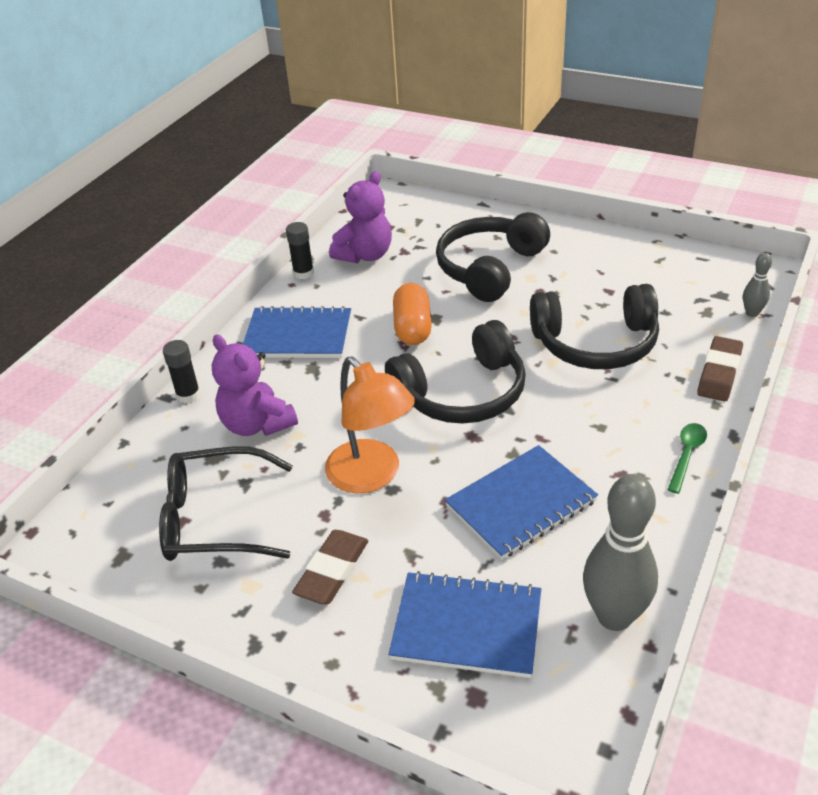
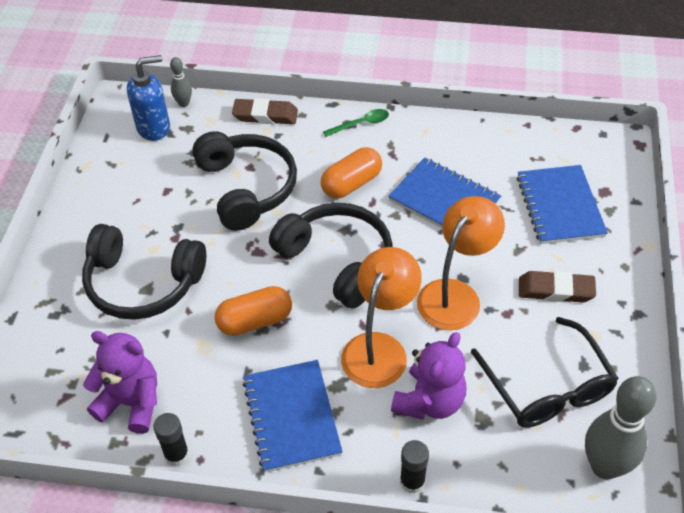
camera: 110 degrees left, 10 degrees up
(336, 402) = (379, 348): none -> orange lamp
(577, 426) = (351, 184): none -> orange capsule
(614, 616) = (515, 141): grey bowling pin -> grey bowling pin (605, 466)
(687, 455) = (361, 124): green spoon -> green spoon turned 150 degrees clockwise
(712, 289) = (154, 127): none -> blue soap dispenser

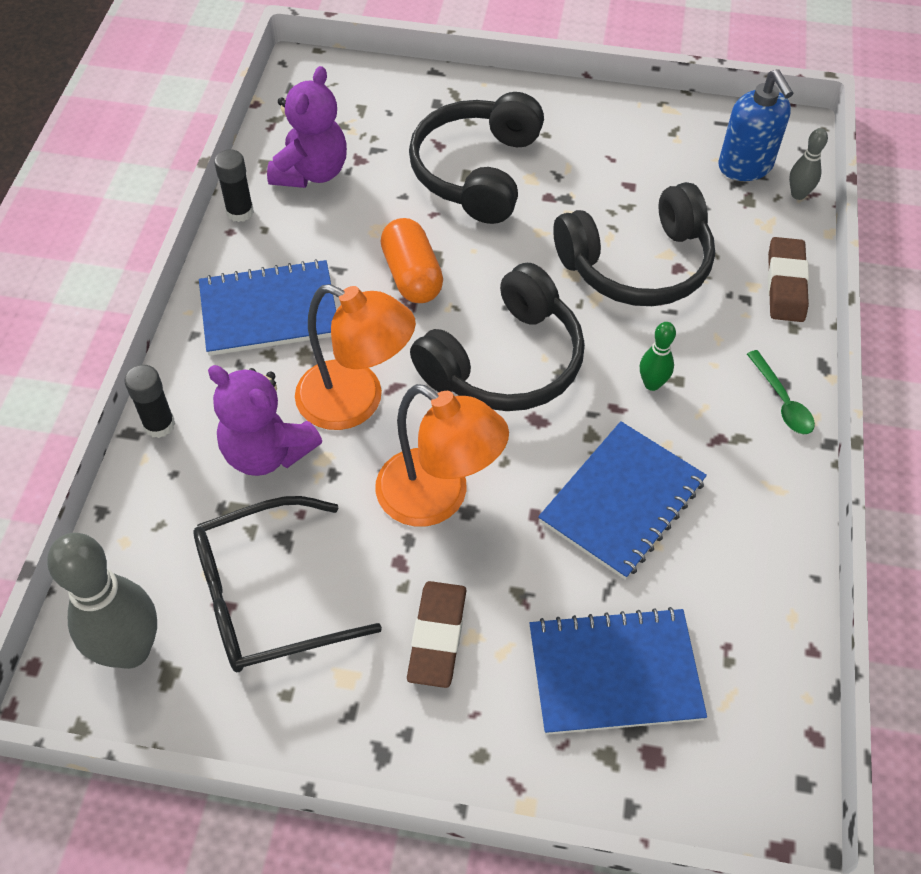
camera: 90 degrees right, 5 degrees up
(351, 184) = (652, 384): orange capsule -> green bowling pin

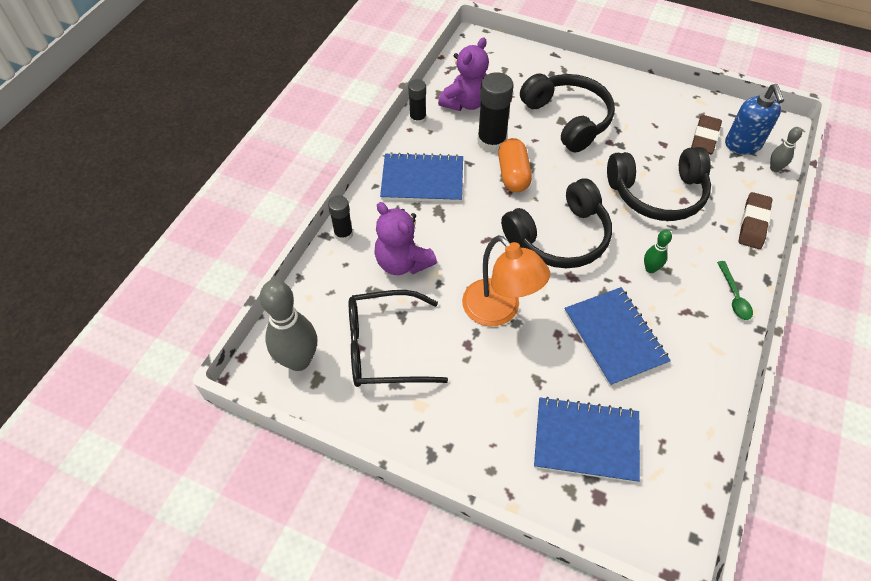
camera: 15 degrees right, 0 degrees up
(356, 402) = (462, 244): orange lamp -> none
(366, 229) = (491, 142): none -> black glue stick
(437, 636) = (480, 393): brown eraser -> brown eraser (704, 138)
(477, 172) = (568, 119): black headphones -> black headphones turned 120 degrees clockwise
(622, 501) = (614, 337): blue notebook -> blue notebook turned 75 degrees counterclockwise

